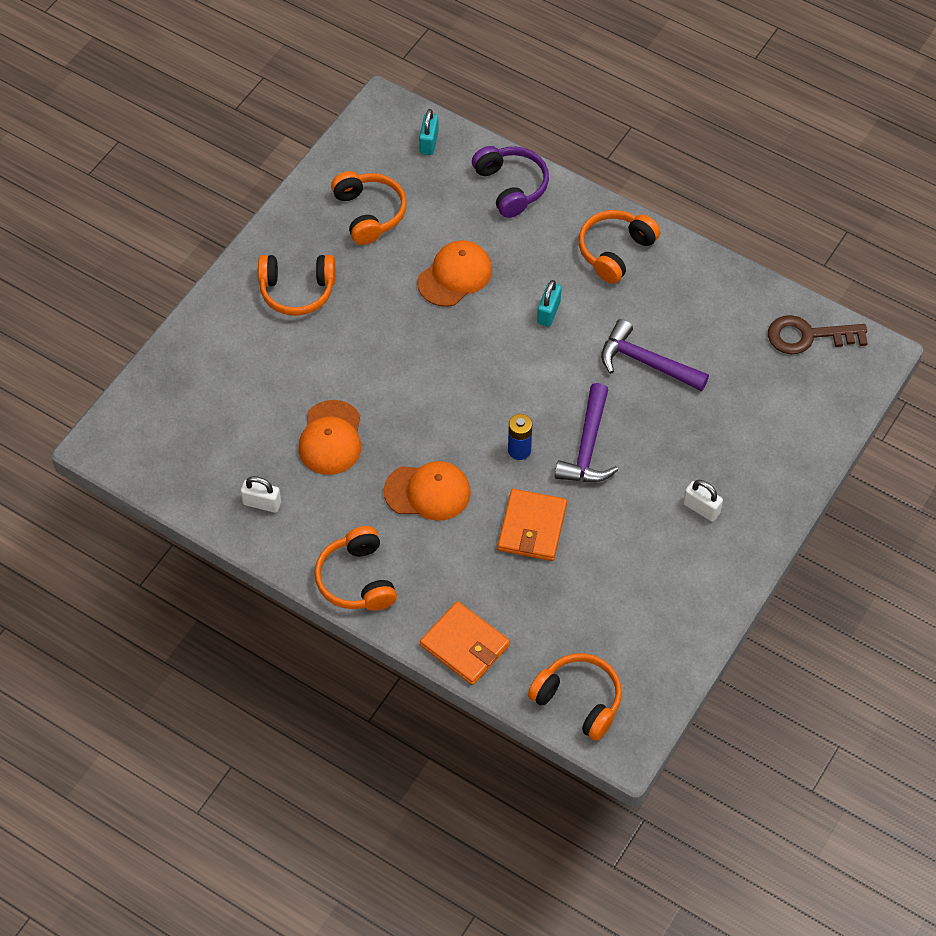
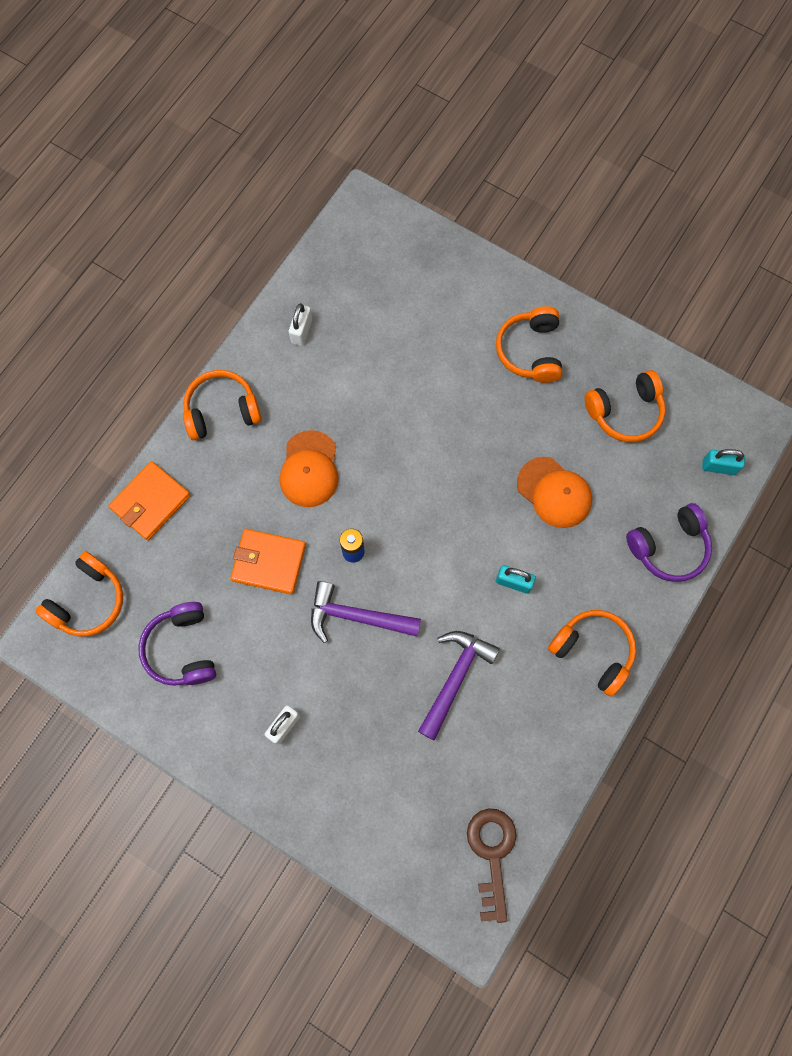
camera: 90 degrees right, 15 degrees up
(331, 438) = (368, 385): orange cap -> none
(627, 605) = (182, 649): none -> purple headphones

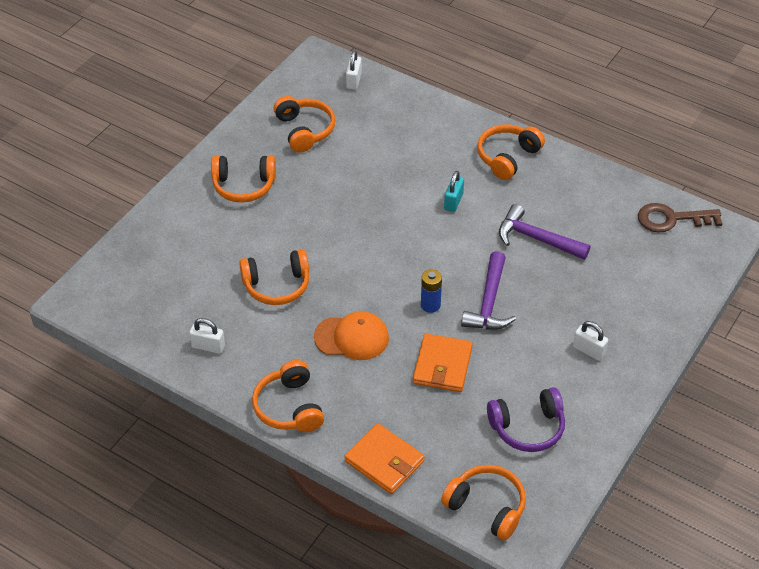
camera: 90 degrees left, 25 degrees down
(382, 392) = (277, 285): none -> orange headphones
(554, 492) = (375, 175): orange cap -> none
(668, 547) = (421, 111): purple headphones -> none
(718, 467) = (354, 81): turquoise padlock -> white padlock

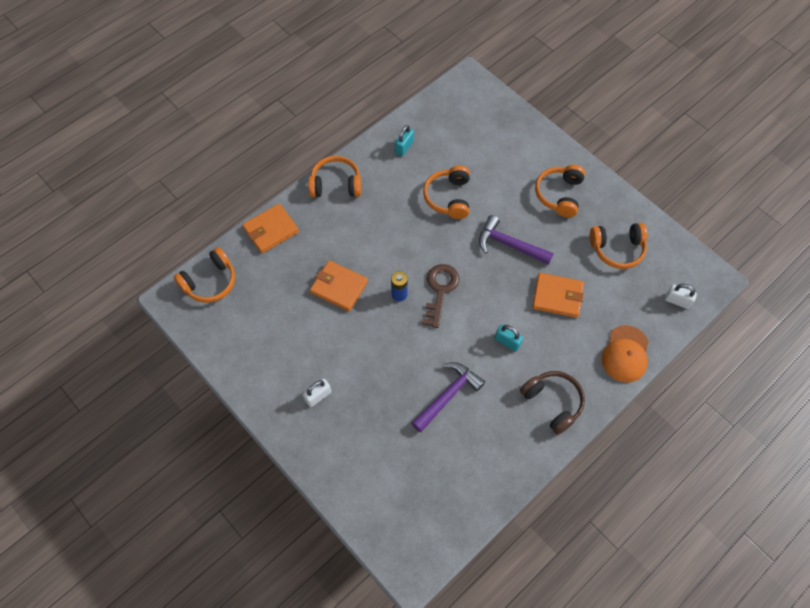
camera: 105 degrees right, 15 degrees up
(208, 346) = (404, 147): white padlock -> turquoise padlock
(352, 337) = (384, 234): orange cap -> orange cap (625, 354)
(382, 170) = (557, 296): none -> orange wallet
(489, 302) = (389, 337): purple hammer -> purple hammer (509, 244)
(507, 157) = (553, 402): orange headphones -> brown headphones
(527, 427) = (263, 328): purple headphones -> none
(671, 219) = (441, 523): brown key -> brown key (440, 290)

